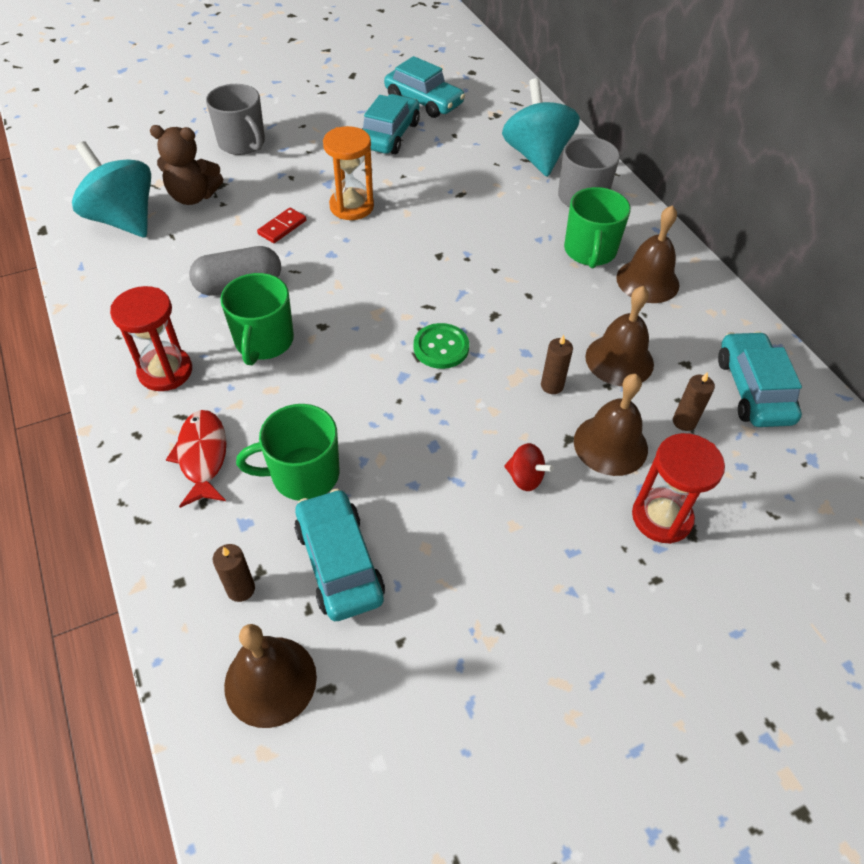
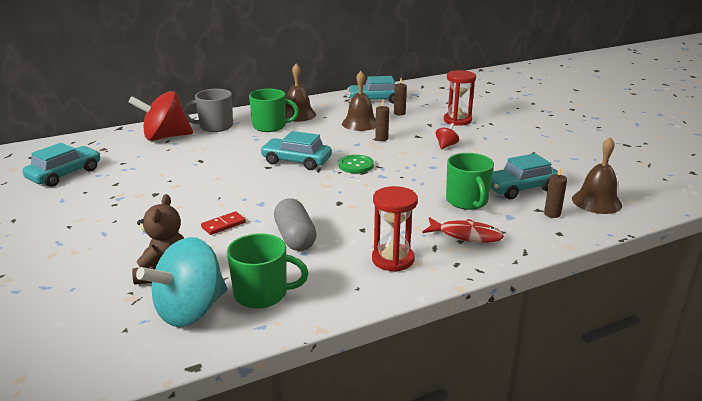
camera: 90 degrees left, 25 degrees down
(202, 456) = (466, 235): red fish -> red fish turned 150 degrees counterclockwise
(242, 143) = (83, 255): grey mug -> none
(264, 341) = (356, 222): green mug -> green mug (262, 294)
(282, 227) = (223, 225): red domino -> red domino turned 75 degrees counterclockwise
(351, 206) = (203, 198): orange hourglass -> none
(389, 135) = (109, 186): turquoise car -> turquoise car (296, 161)
(536, 156) = (165, 137): turquoise spinning top -> red spinning top
(610, 444) = (418, 128): brown bell -> none

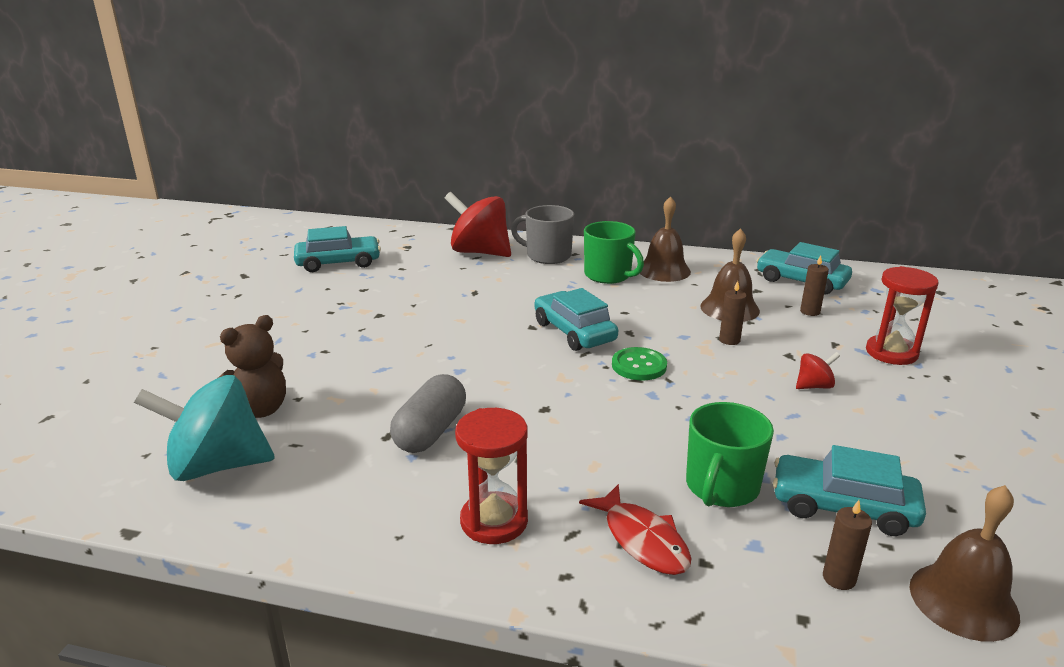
camera: 40 degrees right, 0 degrees up
(223, 225) = (386, 380): red domino -> none
(262, 294) = (300, 484): green mug -> none

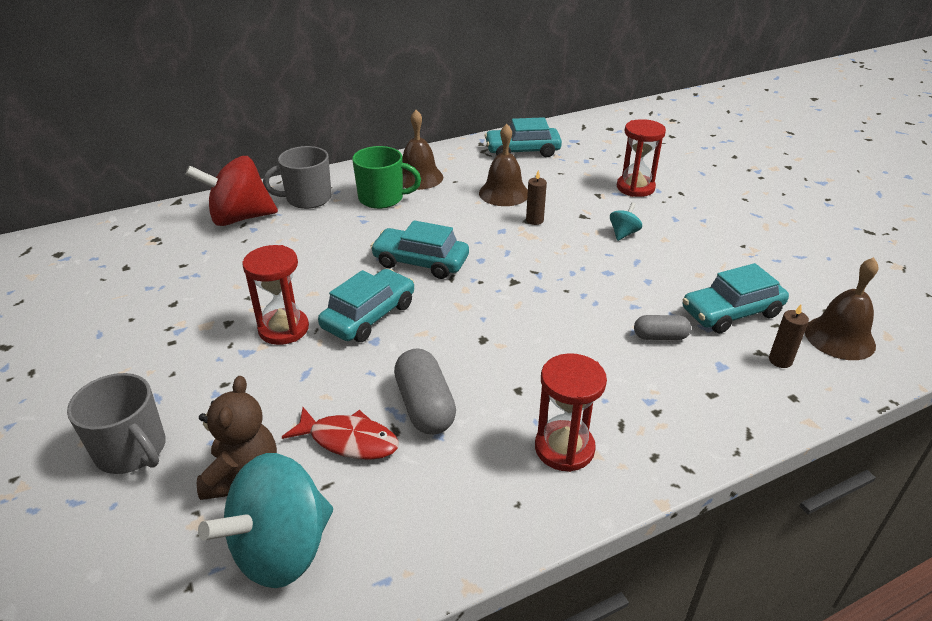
camera: 40 degrees left, 10 degrees up
(224, 363) = (132, 450): none -> grey mug
(338, 263) = (103, 286): turquoise car -> turquoise car (369, 316)
(408, 334) = (283, 329): none -> red hourglass
(639, 366) = (502, 270): green button -> none
(642, 540) = (664, 401): red fish -> red fish (349, 440)
(721, 487) = (660, 337): green mug -> grey capsule
(810, 311) = (556, 175): brown candle -> none
(814, 386) = (623, 233): red spinning top -> turquoise spinning top

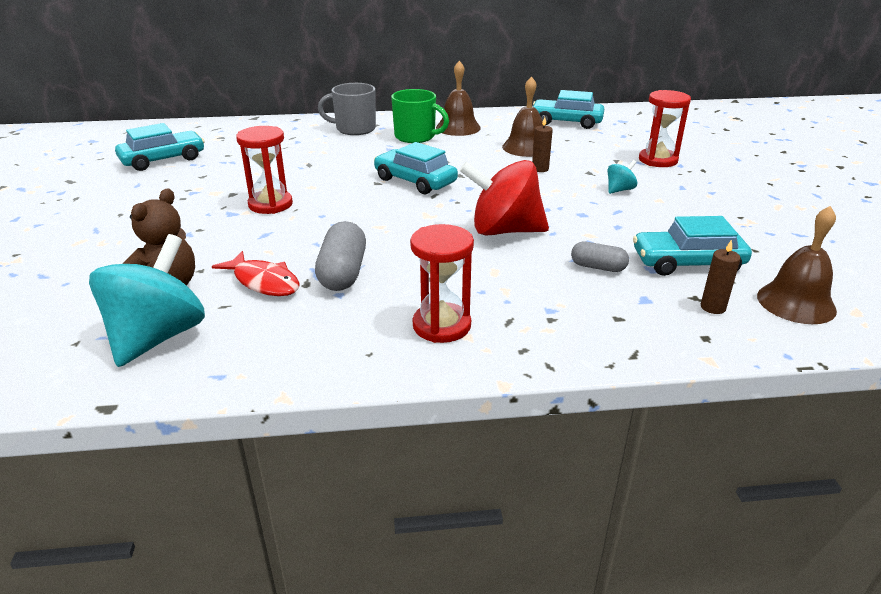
camera: 20 degrees right, 5 degrees down
(132, 450) = (103, 255): grey mug -> none
(240, 218) = (292, 133): red spinning top -> red spinning top (504, 230)
(281, 549) = (158, 337): turquoise spinning top -> turquoise spinning top turned 135 degrees clockwise
(369, 316) = (344, 208): turquoise car -> turquoise car (163, 159)

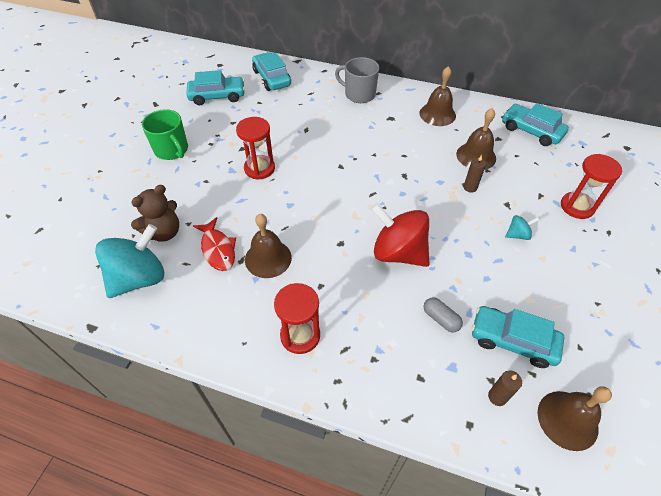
camera: 25 degrees right, 20 degrees up
(343, 273) = (268, 258): grey capsule -> brown bell
(415, 181) = (368, 173): turquoise car -> turquoise car (272, 78)
(416, 137) = (398, 117): green mug -> green mug (172, 150)

